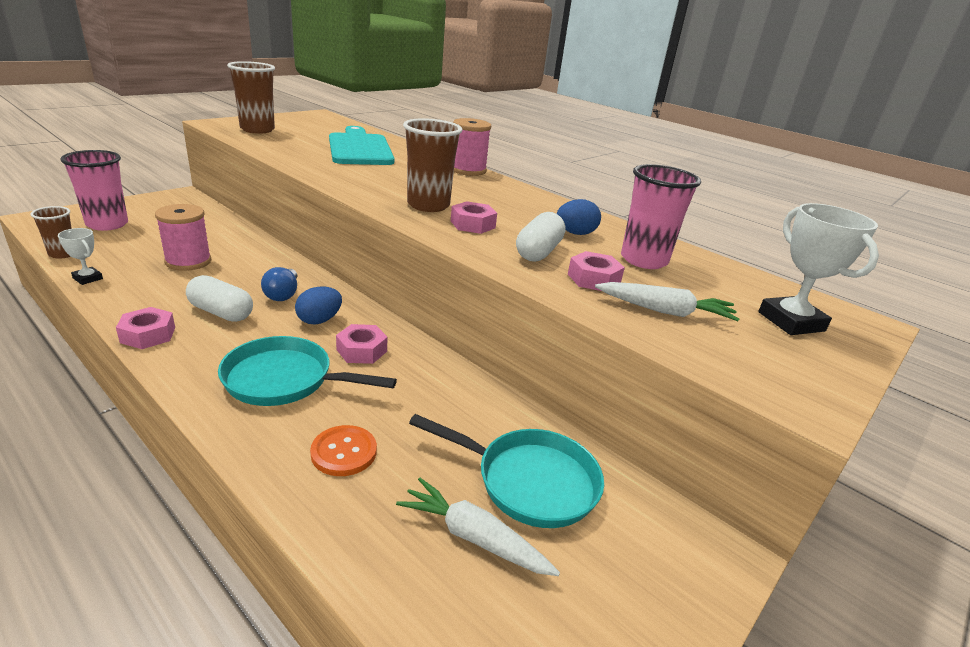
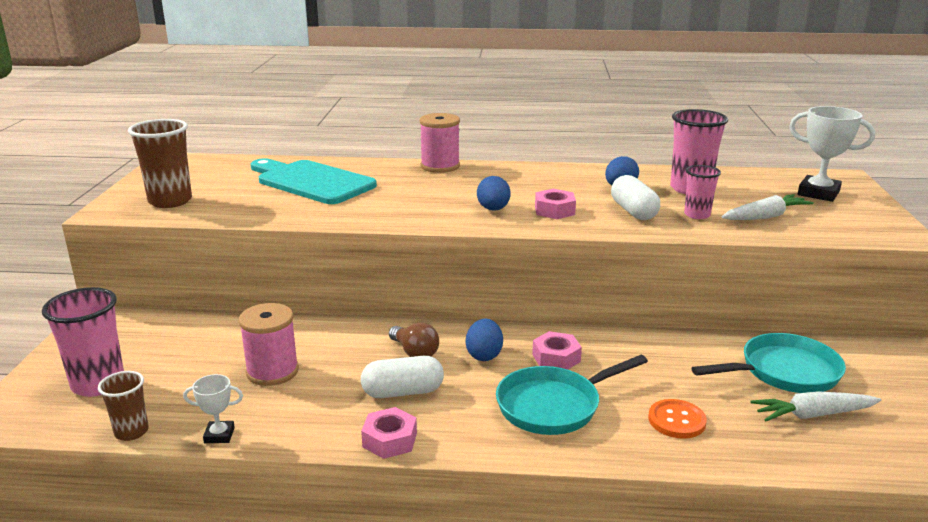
camera: 35 degrees left, 5 degrees down
(283, 294) = (415, 352): blue light bulb -> brown light bulb
(428, 205) = (493, 209): brown cup -> blue egg
(593, 279) = (697, 215): pink nut -> pink cup

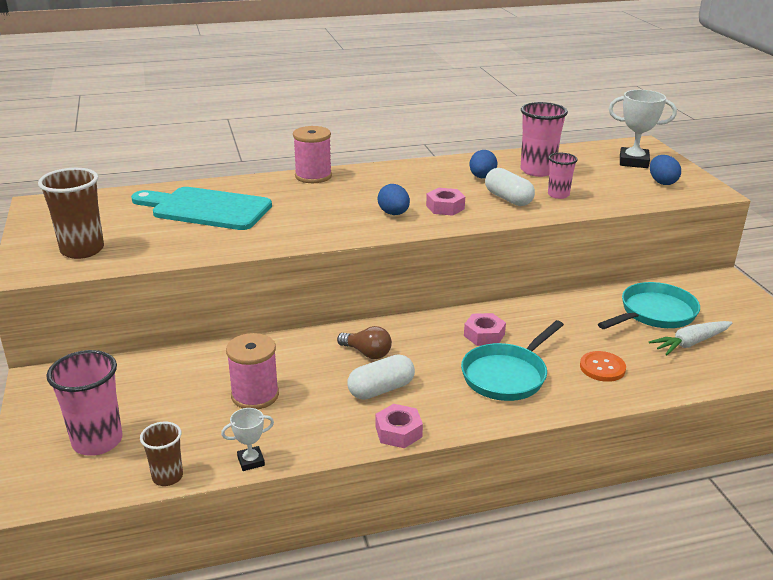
camera: 20 degrees left, 5 degrees up
(484, 355) = (426, 344): blue egg -> blue egg (662, 182)
(765, 217) = (609, 189): white carrot -> none

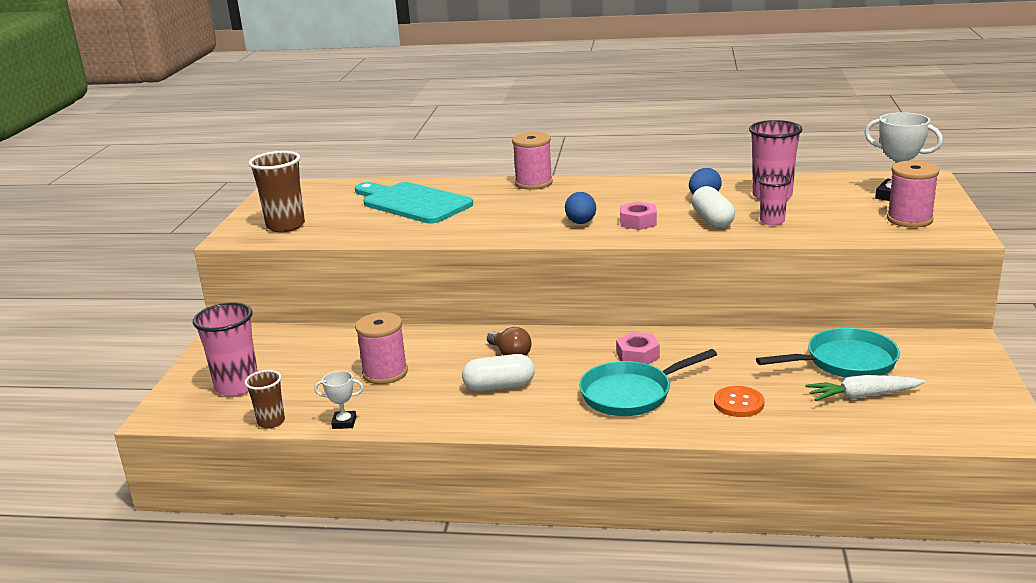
camera: 25 degrees right, 5 degrees down
(398, 432) = (487, 423): pink nut -> none
(662, 182) = (909, 219): blue egg -> pink spool

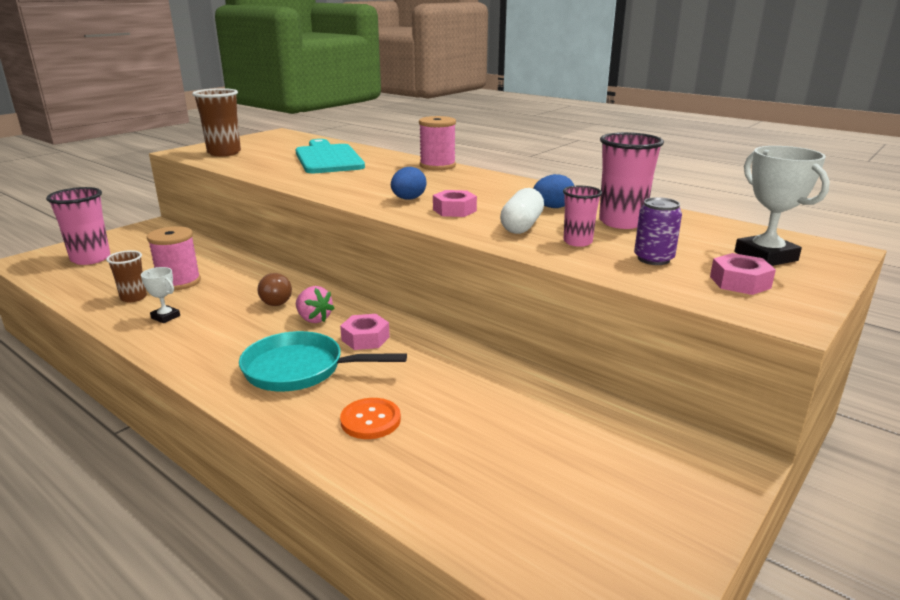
camera: 30 degrees right, 0 degrees up
(271, 422) = (57, 288): brown cup -> brown cup (133, 297)
(344, 423) = (88, 306): white trophy -> white trophy (165, 317)
(499, 386) = (224, 321): white capsule -> none
(570, 357) = (314, 319): none -> pink strawberry
(838, 219) = (653, 259): none -> purple can
(845, 362) = (546, 425): turquoise pan -> none
(862, 396) = (504, 472): white carrot -> none
(909, 219) = (739, 282): pink spool -> pink nut

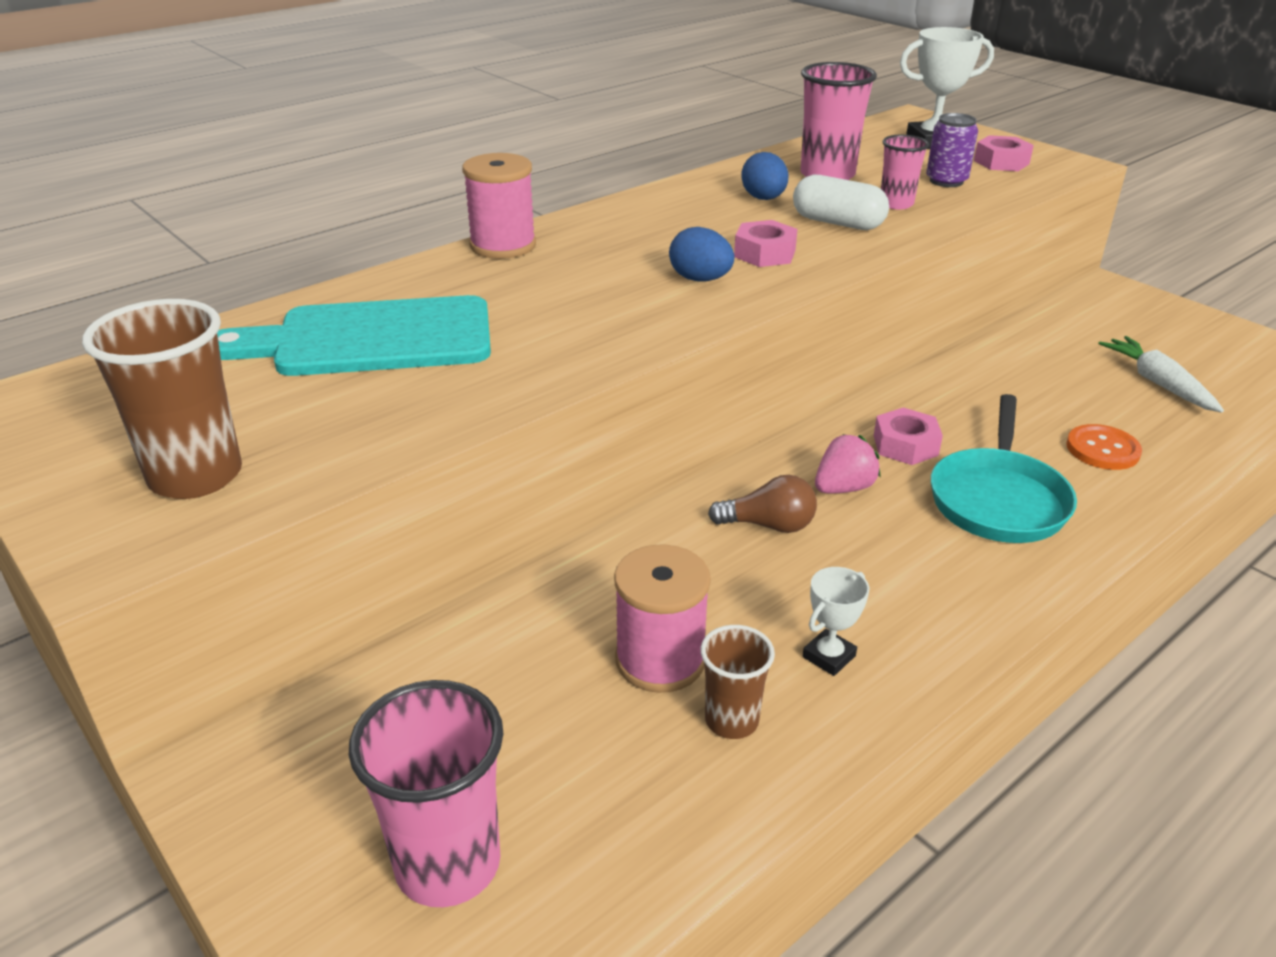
camera: 80 degrees left, 10 degrees up
(502, 468) = (1158, 383): none -> white carrot

